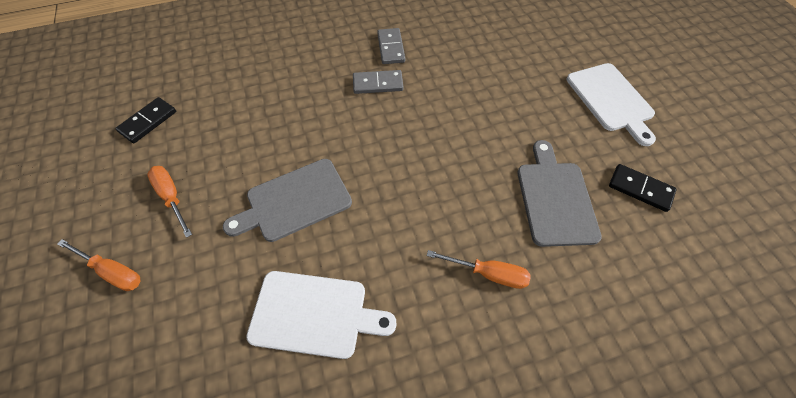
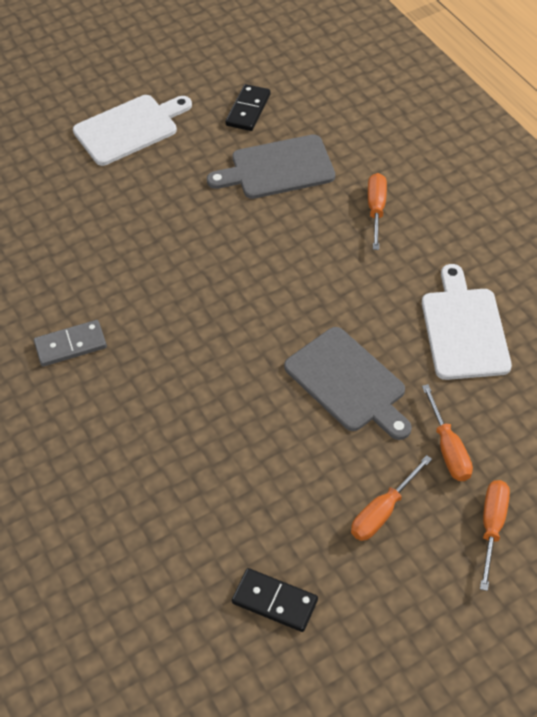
camera: 100 degrees left, 5 degrees down
(198, 260) = (448, 448): none -> orange screwdriver
(378, 84) = (145, 345): grey domino -> none

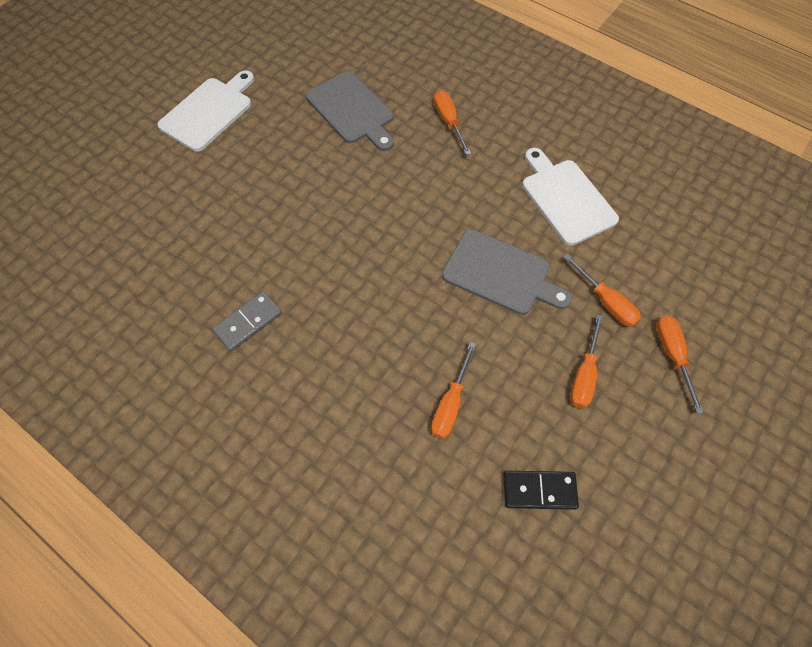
camera: 25 degrees left, 10 degrees up
(229, 489) = (450, 403): none -> orange screwdriver
(248, 110) = (303, 68): black domino -> none
(277, 168) = (352, 110): grey cutting board -> grey cutting board turned 90 degrees counterclockwise

